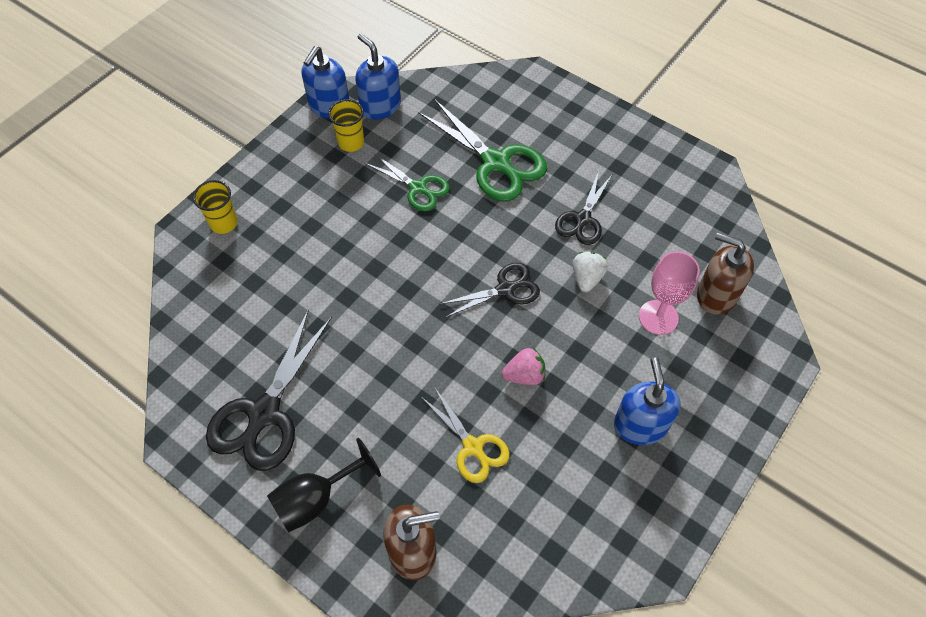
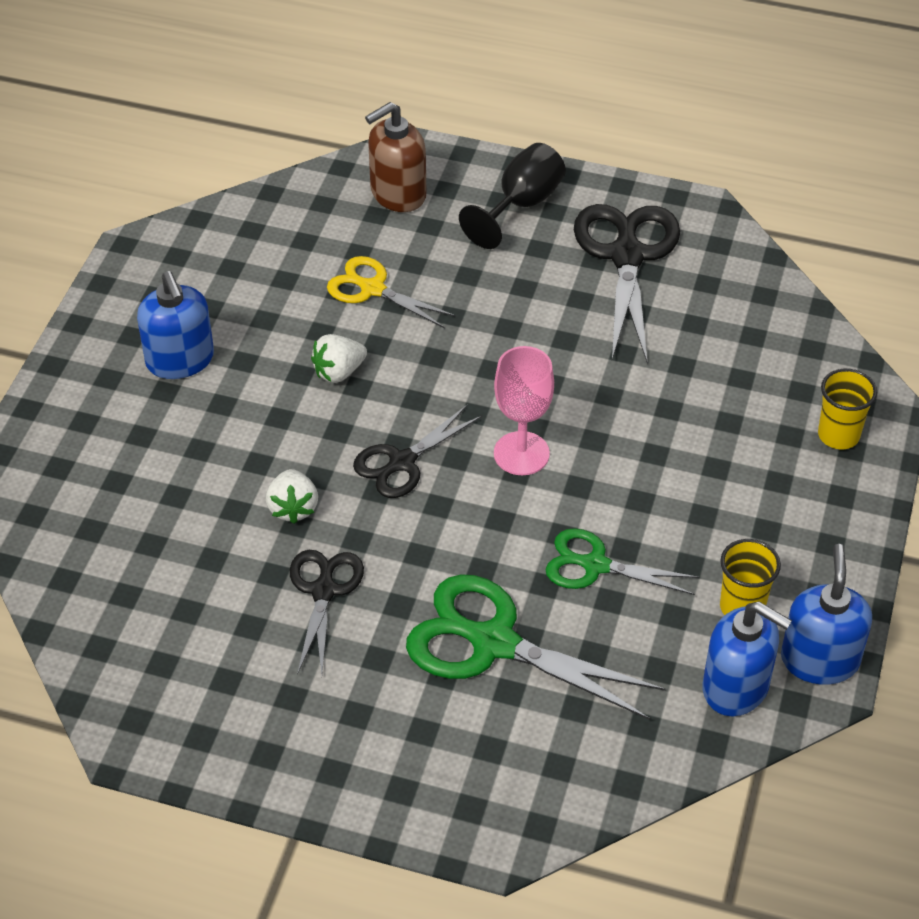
camera: 160 degrees right, 10 degrees down
(524, 375) = (339, 372): pink strawberry -> white strawberry
(658, 317) = (180, 485): pink goblet -> pink goblet (521, 453)
(716, 295) = (101, 537): brown soap dispenser -> none

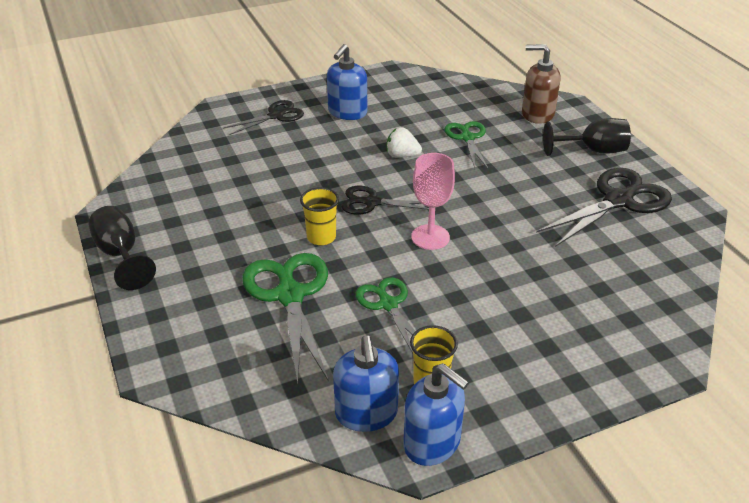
camera: 50 degrees right, 10 degrees down
(242, 769) = (121, 255): none -> black goblet
(293, 508) = (300, 186): white strawberry -> none
(324, 591) = (259, 222): black scissors -> black scissors (276, 116)
(372, 289) = (467, 138): yellow scissors -> green scissors
(819, 659) = (432, 443): blue soap dispenser -> blue soap dispenser turned 75 degrees clockwise
(838, 435) = (620, 354): yellow cup -> yellow cup (321, 237)

